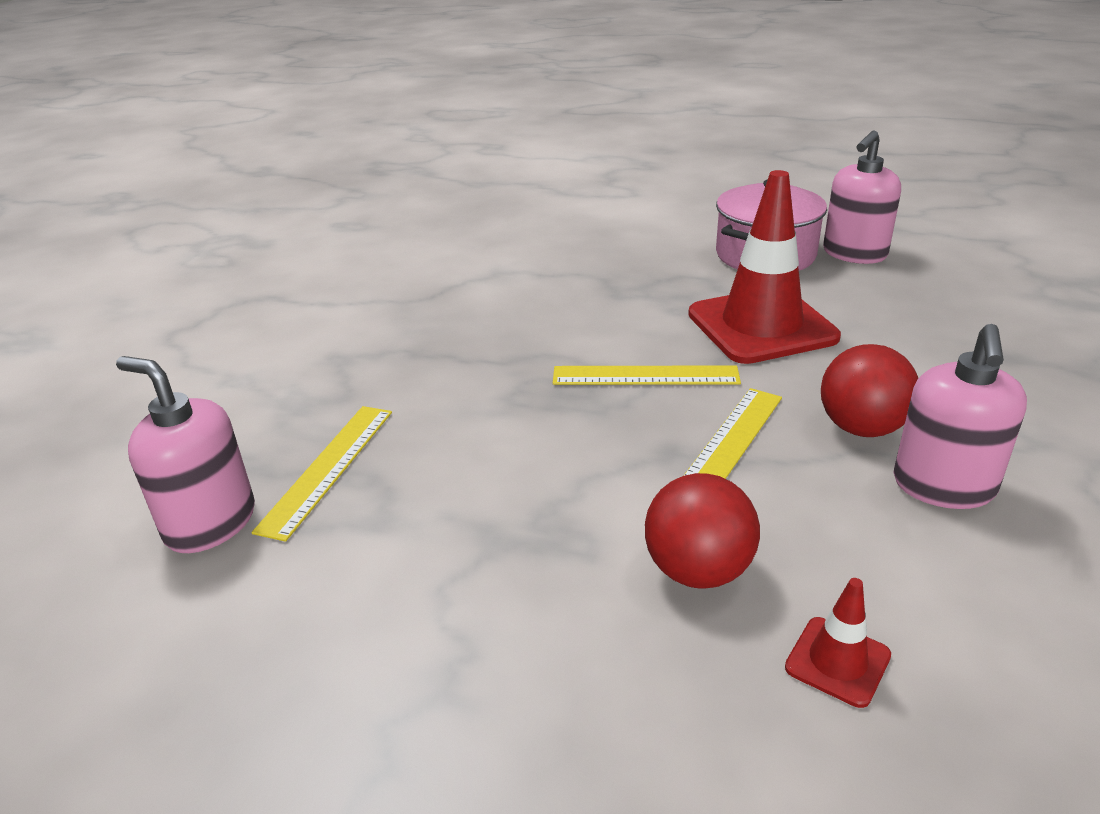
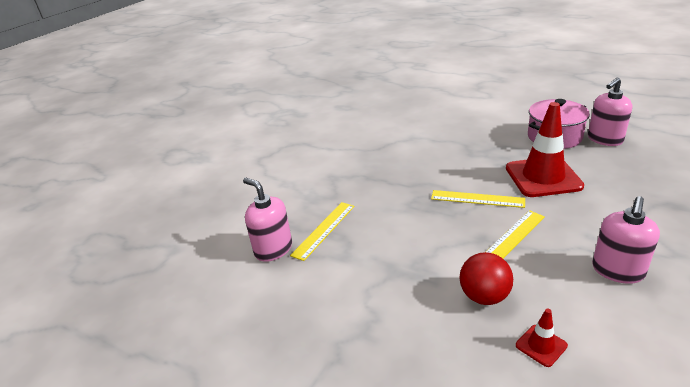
camera: 15 degrees right, 0 degrees up
(861, 428) = (582, 236): red ball -> none

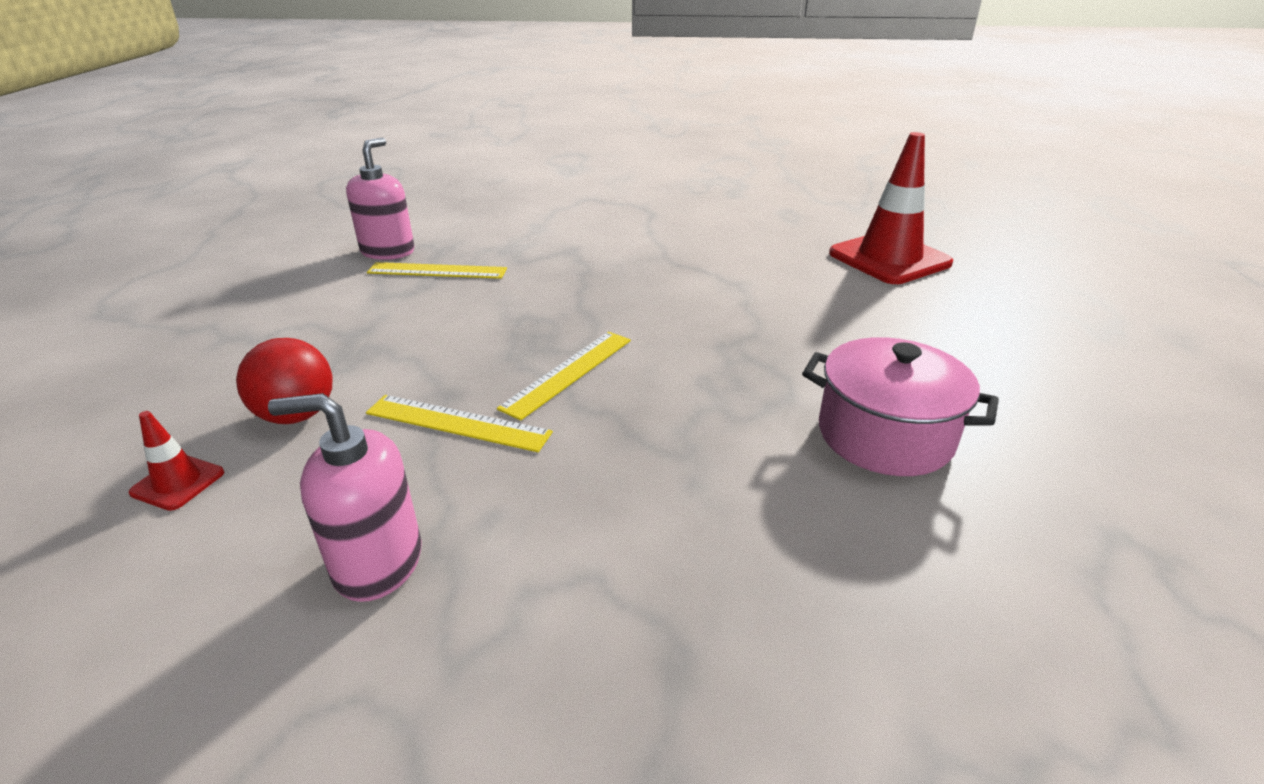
camera: 60 degrees right, 0 degrees up
(477, 199) = (568, 372): yellow ruler -> yellow ruler turned 45 degrees clockwise
(543, 177) = (689, 436): red traffic cone -> red traffic cone (889, 258)
(604, 139) = (947, 517): pink soap dispenser -> none

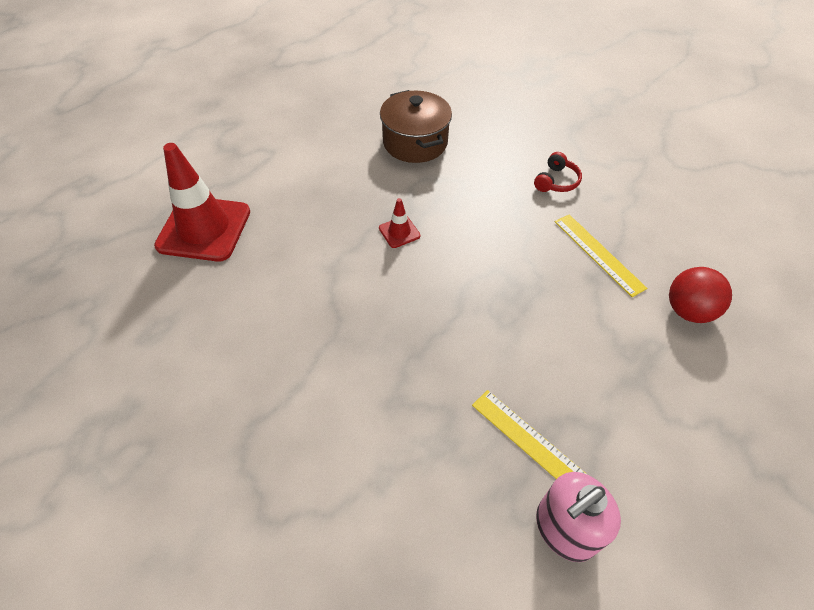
camera: 140 degrees left, 20 degrees up
(178, 483) = (754, 294): red traffic cone -> red traffic cone (399, 232)
(377, 563) = (661, 203): pink soap dispenser -> none
(568, 372) = (516, 255): yellow ruler -> none
(602, 497) = (556, 181): none -> red headphones
(885, 435) = (415, 142): pink pot -> brown pot

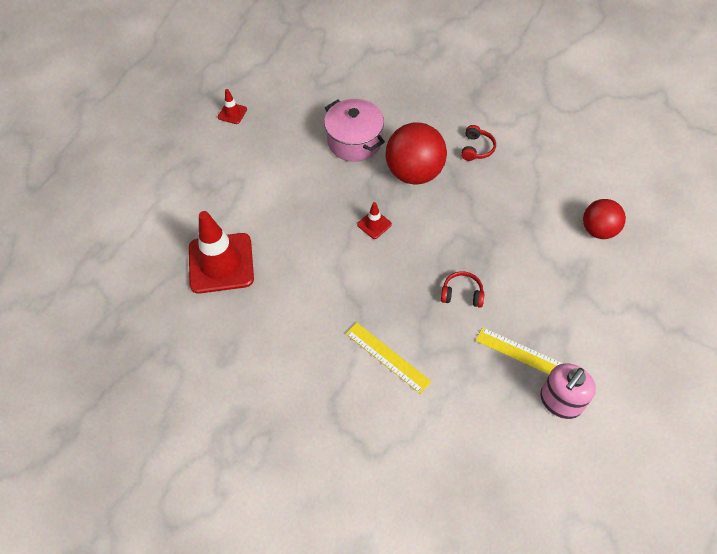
camera: 15 degrees left, 5 degrees up
(296, 88) = (232, 113): none -> red traffic cone
(415, 142) = (354, 141): brown pot -> pink pot
(470, 189) = (414, 173): none -> red ball
(476, 340) = (462, 294): none -> red headphones
(598, 254) = (525, 202): yellow ruler -> yellow ruler (387, 357)

